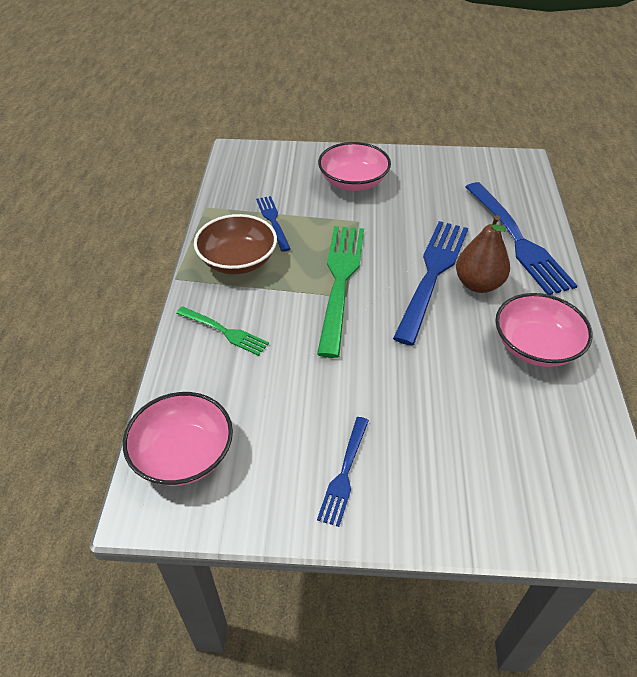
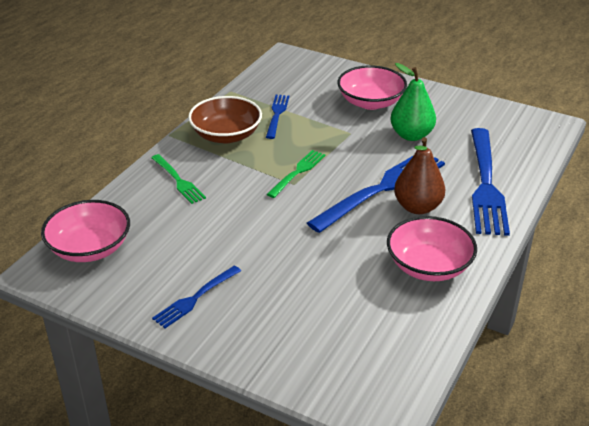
camera: 25 degrees right, 10 degrees down
(340, 281) = (297, 172): green fork -> green fork, size x0.52
(416, 207) = (411, 135): none -> green pear

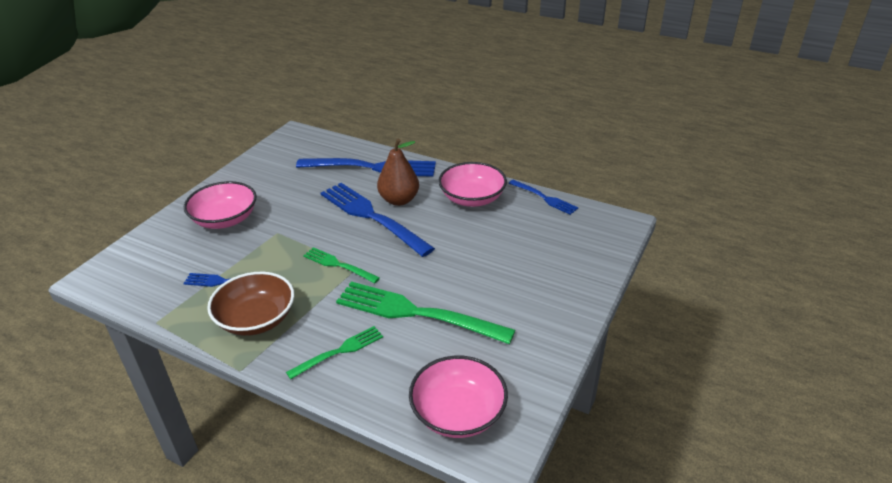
camera: 90 degrees left, 0 degrees up
(195, 298) = (525, 322): blue fork -> blue fork (544, 198)
(220, 223) = (417, 313): none -> green fork
(411, 135) = (291, 198): green pear -> none

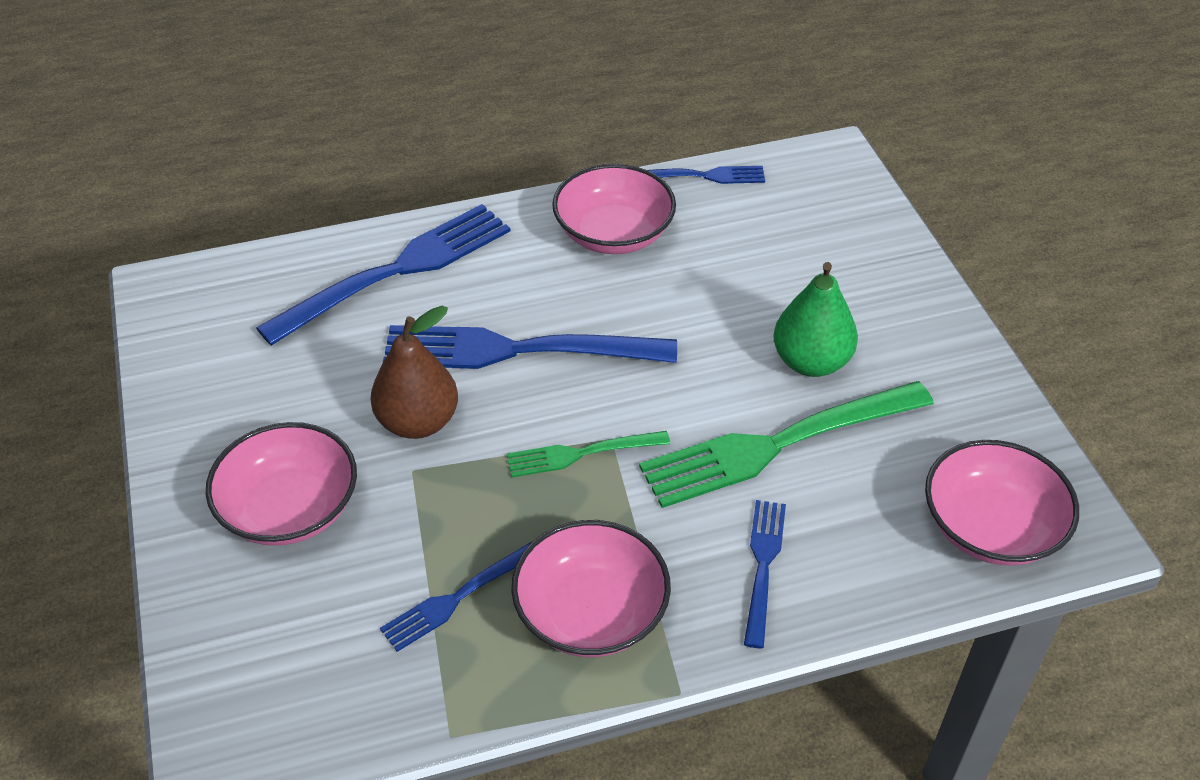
camera: 45 degrees left, 10 degrees up
(256, 319) = (591, 612): brown bowl -> pink bowl
(339, 351) = (763, 566): green fork -> blue fork
(399, 200) = (517, 299): brown pear -> brown pear (418, 422)
(481, 292) = (811, 362): none -> green pear

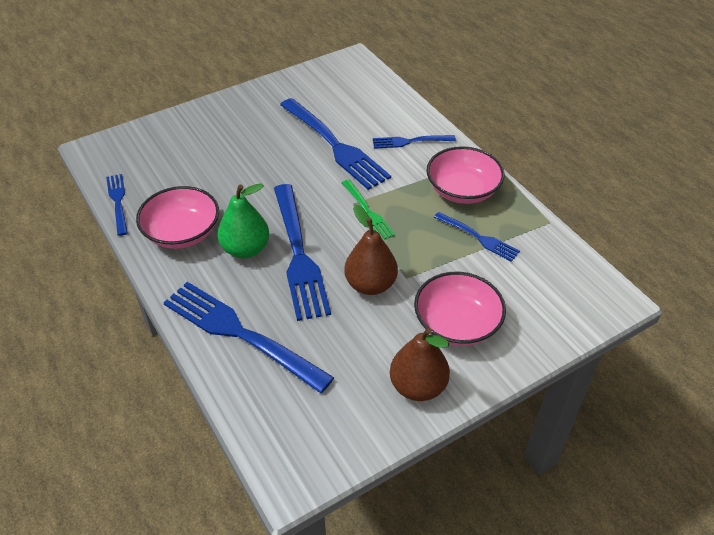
camera: 105 degrees left, 0 degrees up
(210, 432) = (418, 386): none -> brown pear
(778, 444) = (335, 145): green fork -> blue fork
(811, 362) = (274, 141): green pear -> green pear (246, 249)
(991, 527) = (359, 82): pink bowl -> none

